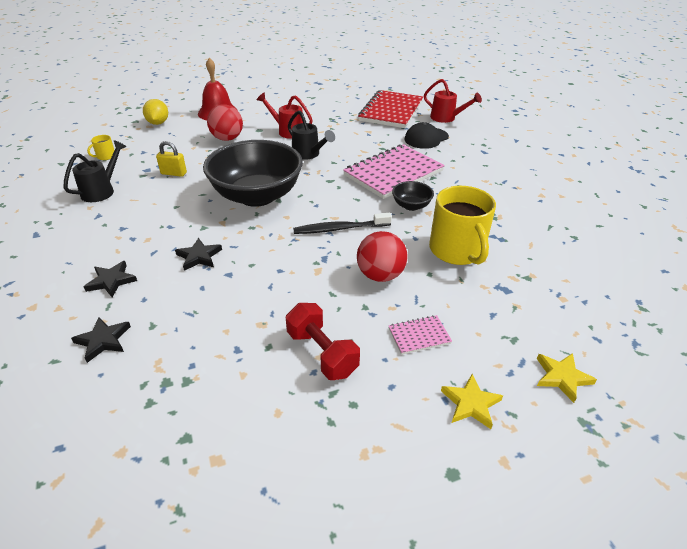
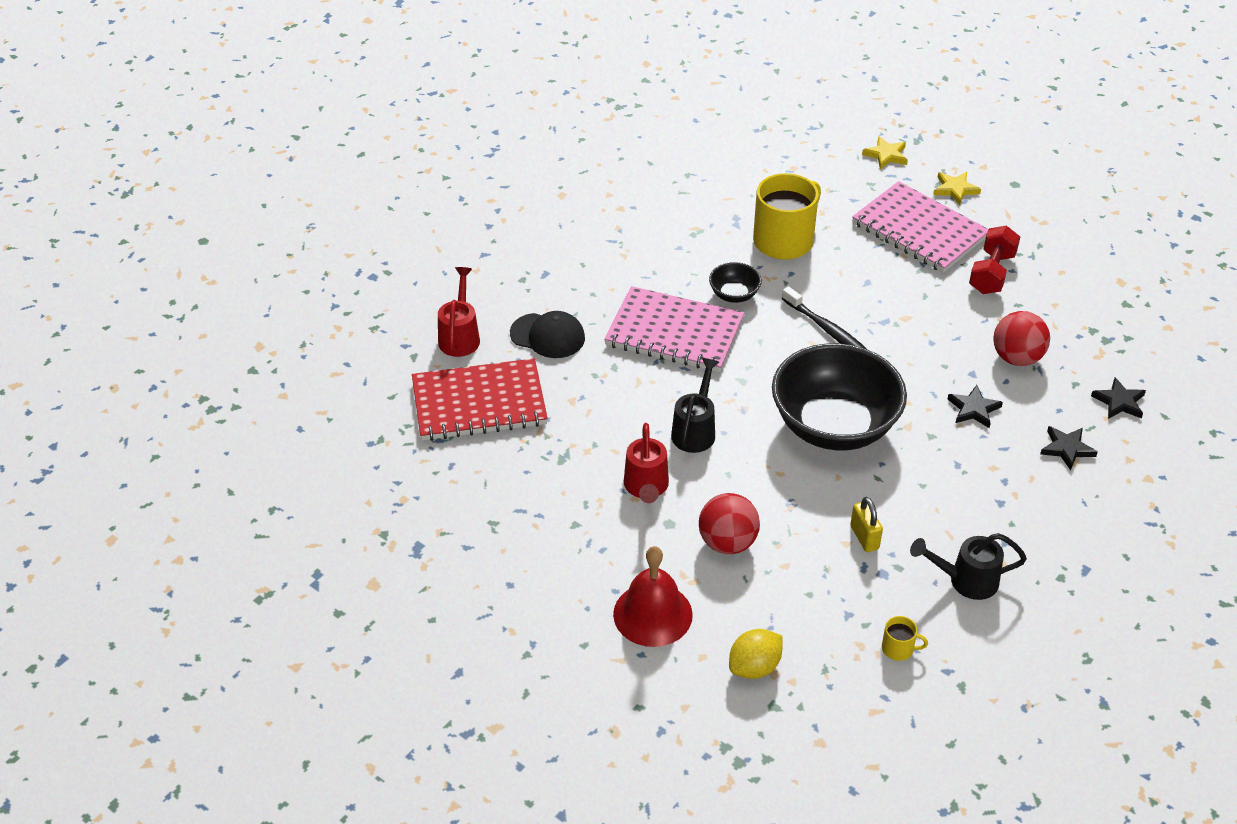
camera: 120 degrees left, 5 degrees up
(380, 275) = (871, 276): red ball -> red ball (1017, 358)
(419, 336) = (919, 230): pink notebook -> pink notebook, size x2.33

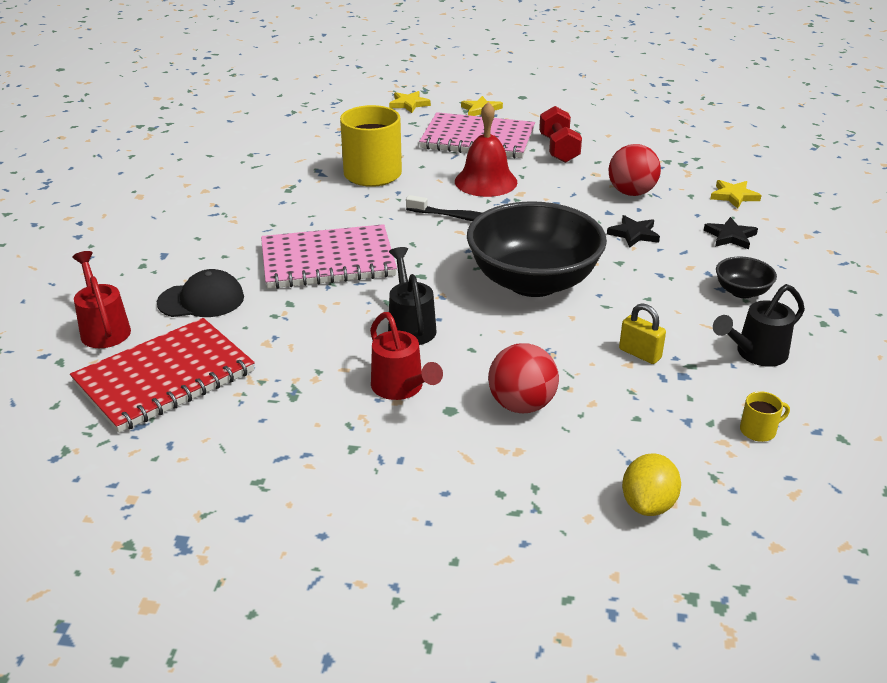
camera: 30 degrees left, 10 degrees down
(652, 614) = (503, 498): red bell -> red bell (486, 181)
(734, 295) = (360, 219): black bowl -> black bowl (742, 291)
(1119, 402) = (733, 196): black star -> yellow star

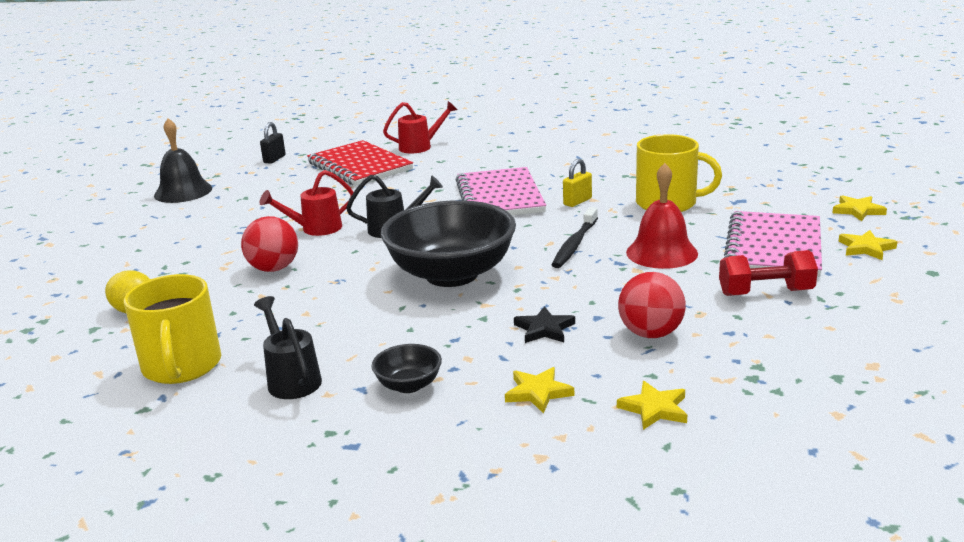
camera: 95 degrees right, 10 degrees down
(75, 480) = (274, 159): none -> black padlock
(201, 300) = (449, 166): black cap -> none
(202, 571) = (183, 192): none -> black bell
(640, 354) = (318, 319): yellow padlock -> yellow padlock (577, 202)
(730, 236) = (538, 392): black star -> yellow star
(758, 430) = (182, 366): yellow mug -> yellow mug, size x2.39

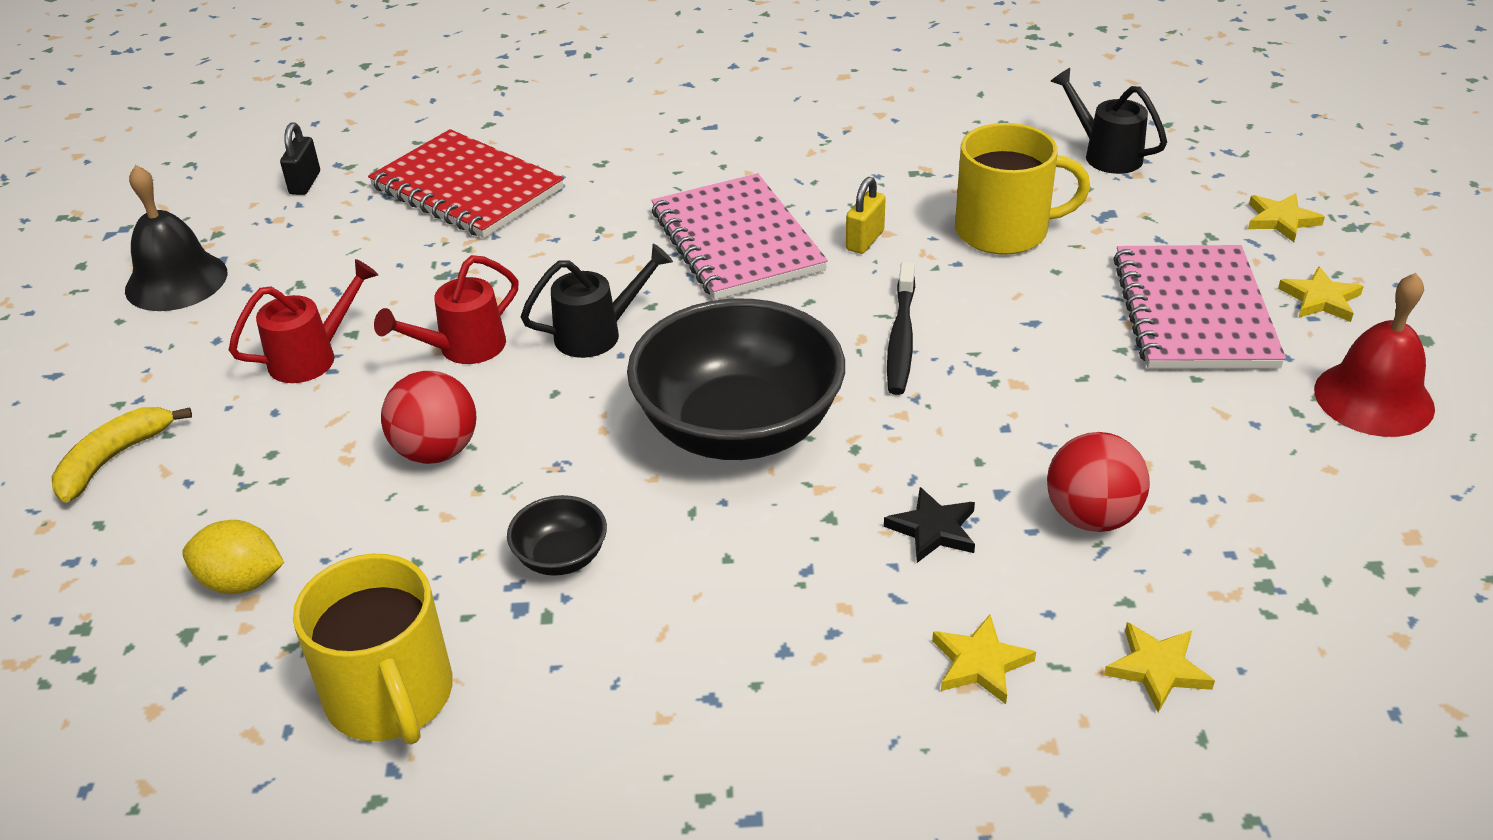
camera: 15 degrees left, 15 degrees up
(105, 257) = (114, 459): none -> yellow banana
(292, 379) = (589, 696): black watering can -> black watering can (1106, 154)
(409, 385) = (781, 679): black bowl -> black bowl (561, 557)
(420, 147) = (550, 131): red watering can -> red watering can (312, 357)
(661, 252) = (1038, 342): red bell -> red bell (1373, 398)
(765, 292) = (1218, 409): red dumbbell -> none

